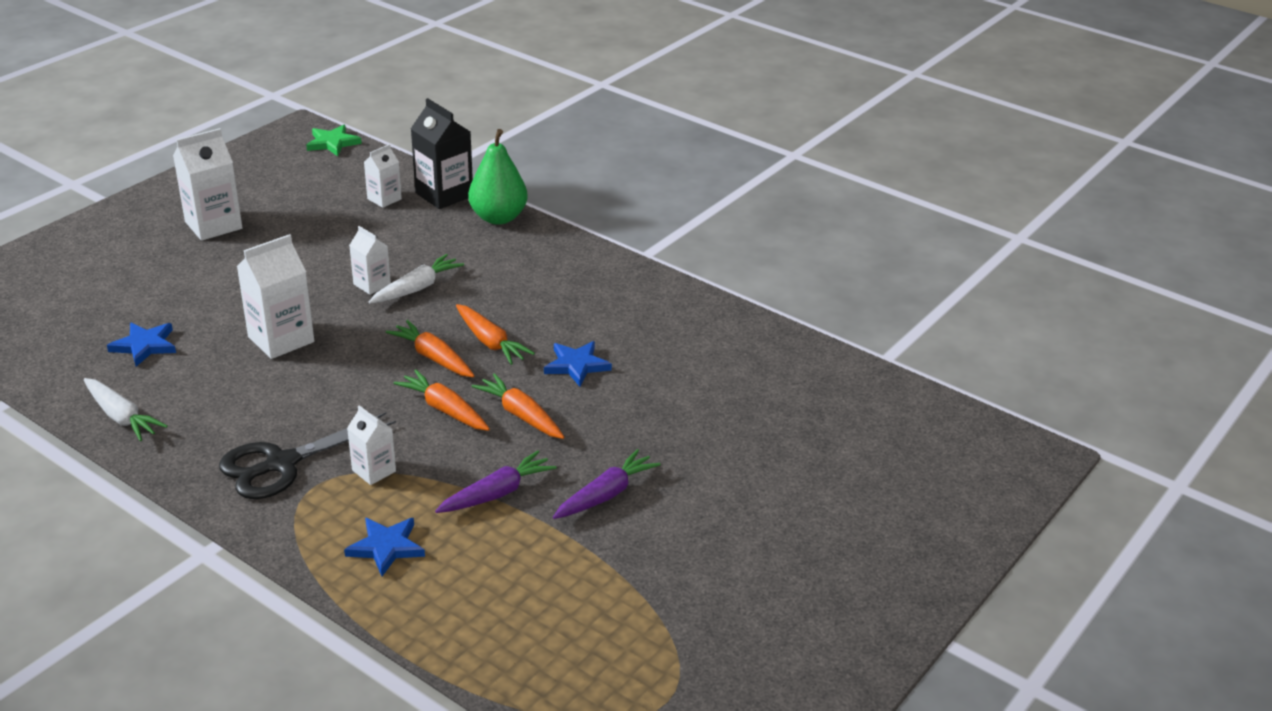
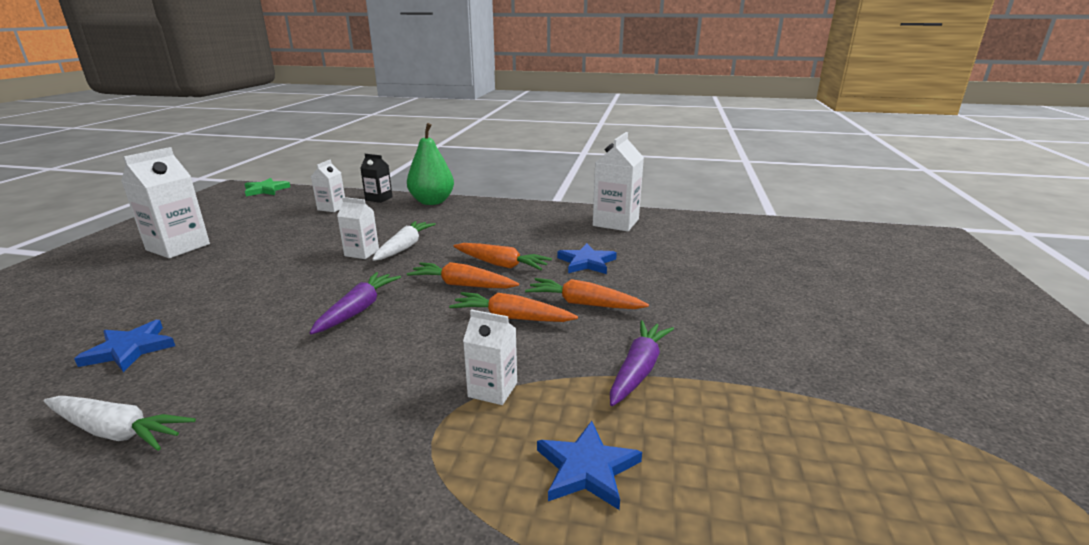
camera: 25 degrees left, 10 degrees down
(281, 339) = (298, 307): white carton -> white carton (615, 222)
(281, 464) = (377, 417): black scissors -> none
(444, 194) = (379, 198): black carton -> black carton, size x0.58
(606, 495) = (730, 340): purple carrot -> purple carrot (358, 310)

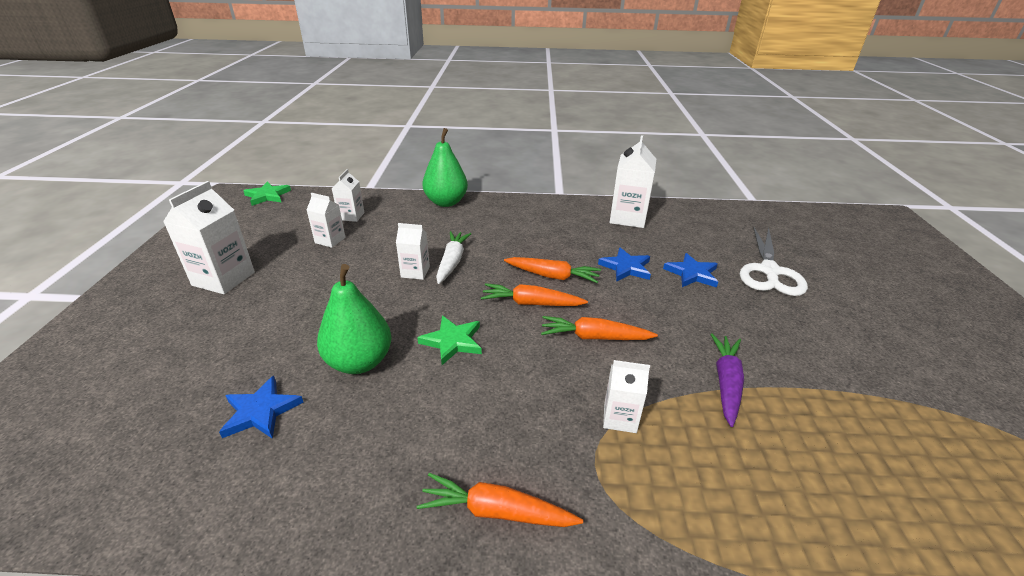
camera: 10 degrees left, 10 degrees up
(116, 431) = (312, 506): white carrot -> none
(253, 319) = (359, 362): none -> green pear
(298, 224) = (330, 240): none -> white carton
(358, 310) = (452, 341): purple carrot -> green star
(379, 198) = (391, 201): black carton -> none
(583, 304) = (647, 315): orange carrot -> orange carrot (496, 511)
(587, 468) = (734, 487): blue star -> blue star (692, 273)
(753, 276) = (769, 271): none -> white scissors

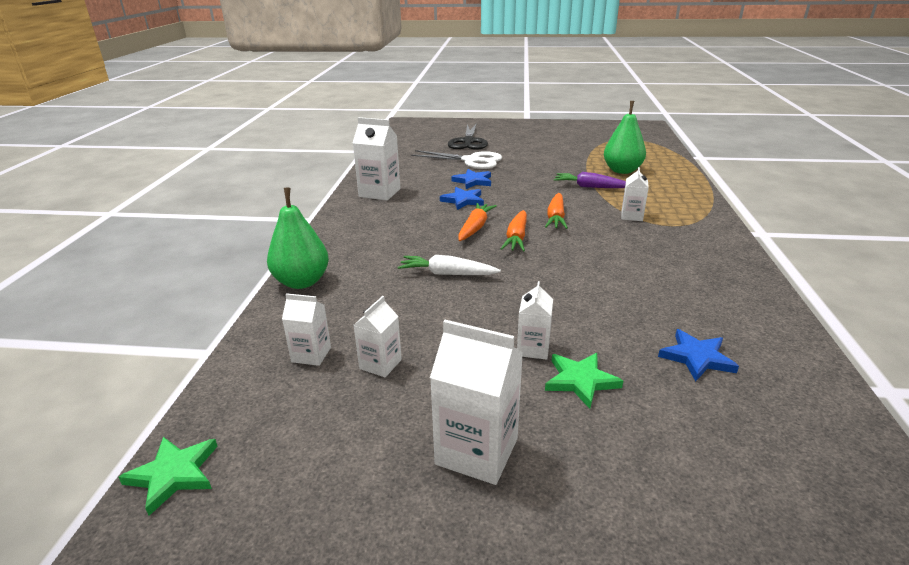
camera: 85 degrees left, 5 degrees down
(359, 362) = (615, 313): green pear -> green pear (622, 171)
(415, 272) = (465, 294): white carton -> white carton (533, 348)
(452, 341) = (574, 270): green star -> green star (580, 381)
(496, 511) = (722, 253): orange carrot -> none
(852, 268) = (468, 142): none -> black scissors

